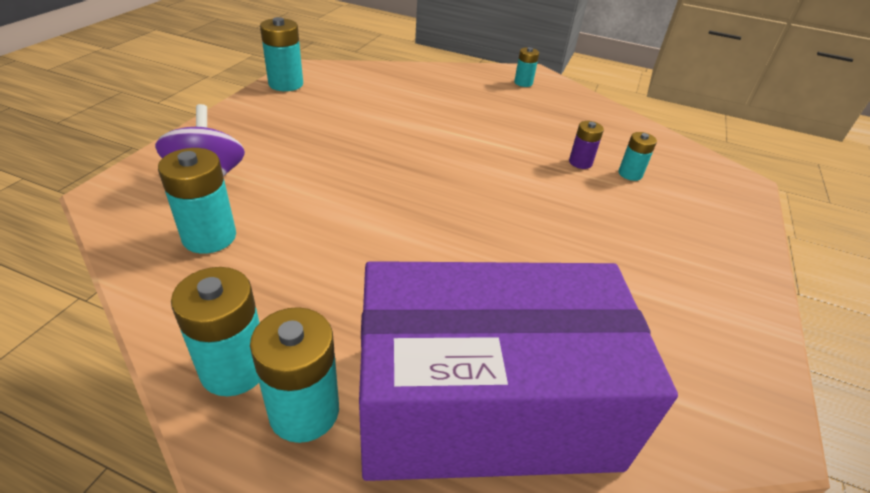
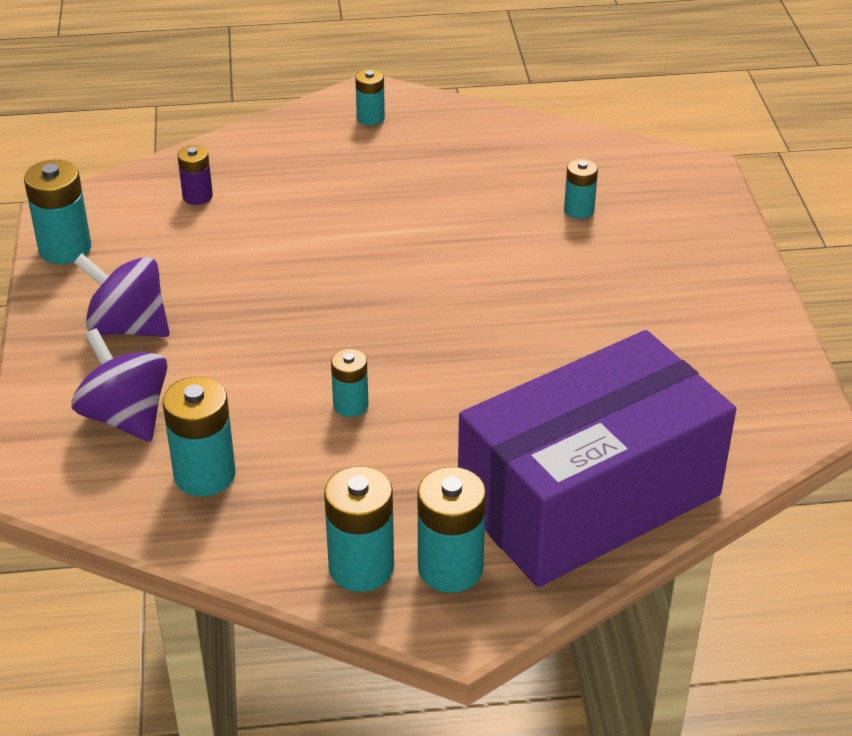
camera: 25 degrees left, 0 degrees up
(271, 132) = (128, 327): none -> purple spinning top
(357, 234) = (350, 405): none -> turquoise battery
(580, 162) = (517, 217): purple battery -> purple battery (197, 196)

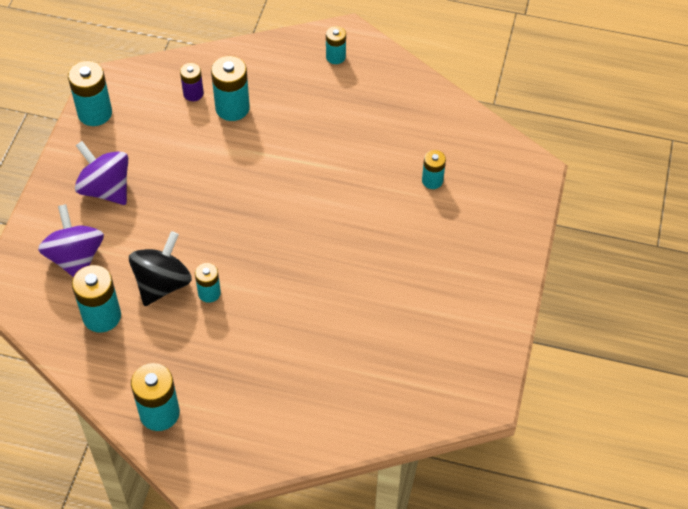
camera: 20 degrees right, 15 degrees up
(275, 412) = (162, 283): none -> black spinning top
(450, 568) = (209, 432): turquoise battery -> turquoise battery (232, 108)
(589, 497) = (316, 410): purple box -> none

